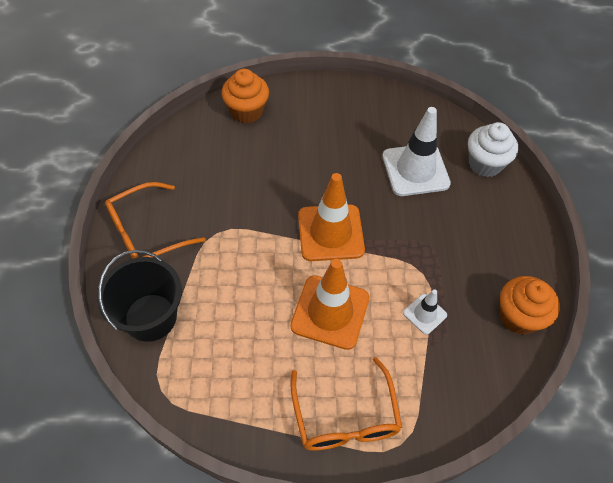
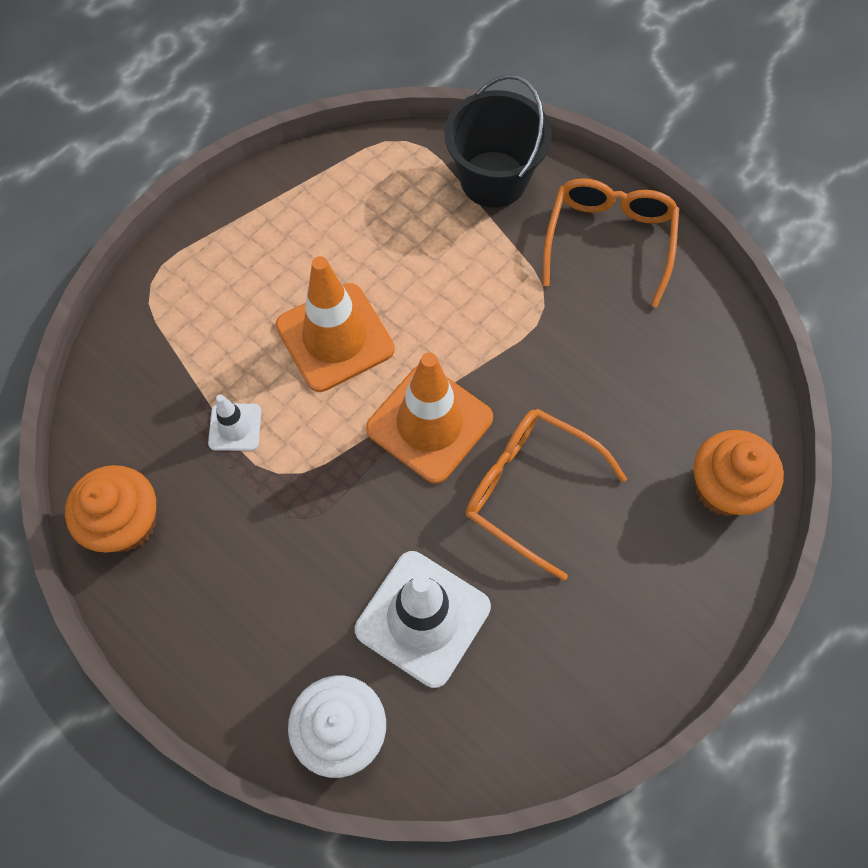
camera: 135 degrees right, 10 degrees up
(345, 417) = (223, 261): orange glasses -> orange glasses (530, 490)

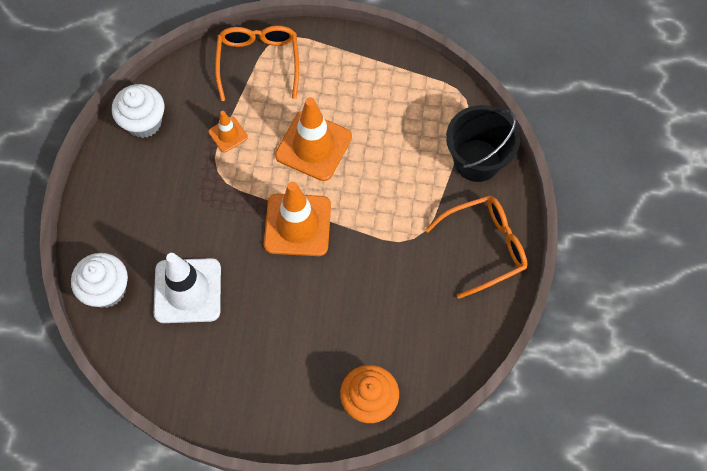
camera: 55 degrees right, 0 degrees up
(126, 523) = (144, 122): orange cupcake -> white cupcake
(235, 427) = (228, 134): white traffic cone -> orange traffic cone
(530, 490) = (295, 299): orange glasses -> orange glasses (258, 62)

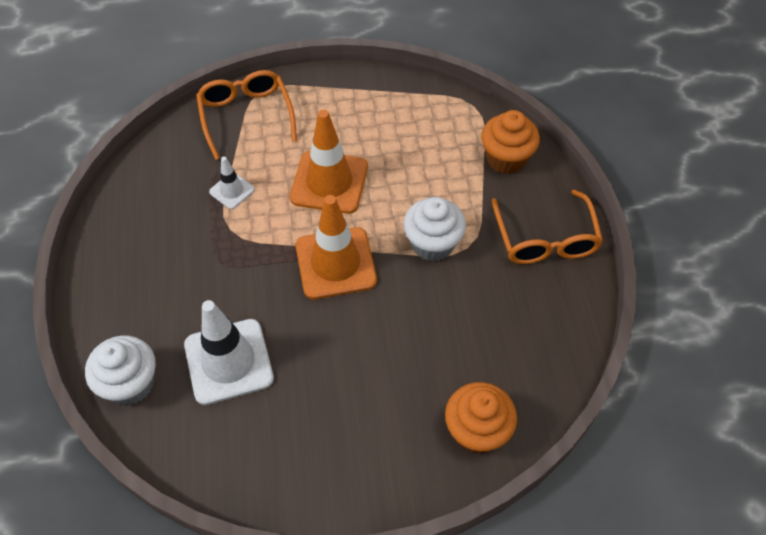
camera: 15 degrees left, 10 degrees down
(144, 122) = (133, 199): white cupcake -> white cupcake (432, 244)
(228, 134) = (232, 191): orange traffic cone -> white traffic cone
(477, 160) = (506, 159): black bucket -> orange cupcake
(484, 247) = (545, 239): orange glasses -> orange glasses turned 120 degrees clockwise

